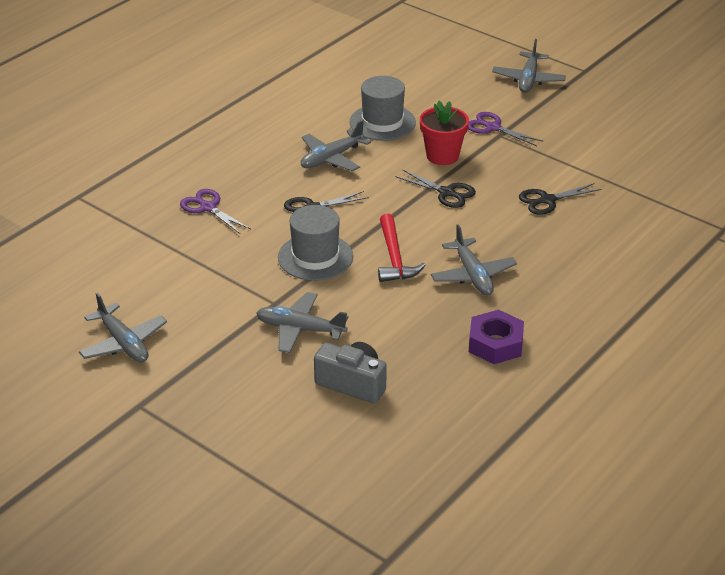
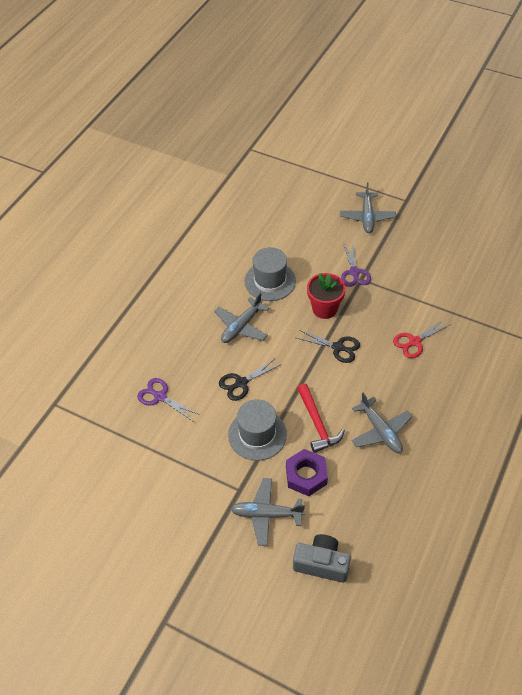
camera: 10 degrees left, 15 degrees up
(123, 343) = (133, 557): grey plane -> none
(493, 127) = (354, 272): purple scissors -> purple scissors turned 120 degrees counterclockwise
(495, 344) = (416, 500): purple nut -> purple nut (306, 475)
(547, 200) = (414, 341): black scissors -> red scissors

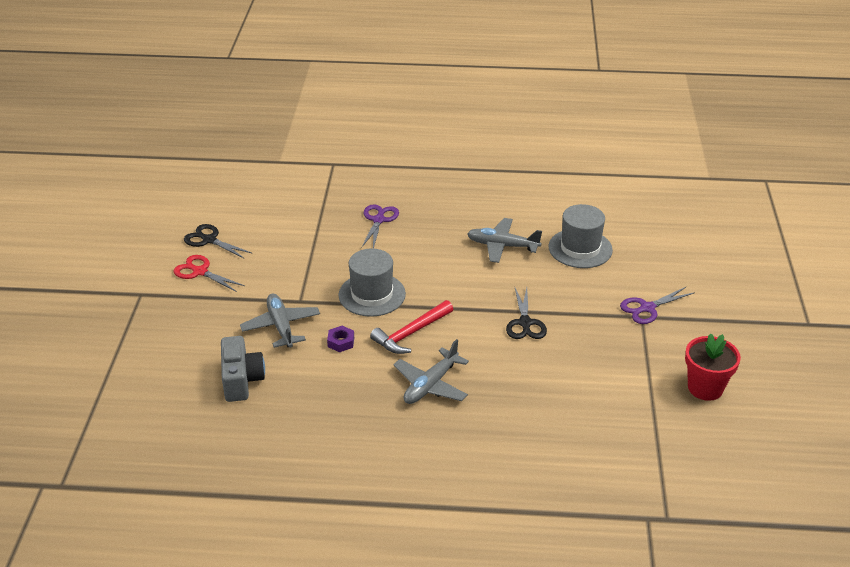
camera: 65 degrees right, 15 degrees down
(241, 383) = (429, 266): black scissors -> black scissors (209, 240)
(306, 475) = (341, 342): purple nut -> purple nut, size x0.56
(324, 309) = (573, 299): red flower pot -> red flower pot (705, 388)
(367, 217) = (746, 297): grey plane -> none
(414, 341) = (580, 384): red scissors -> red scissors (200, 272)

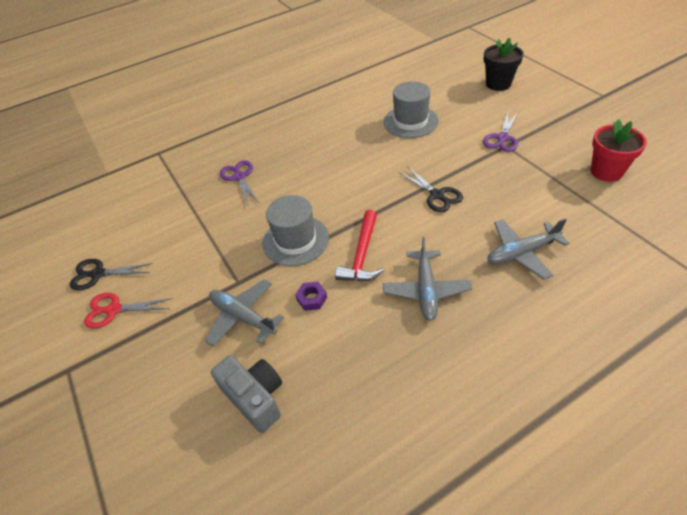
camera: 30 degrees left, 10 degrees up
(502, 246) = (355, 147): grey plane -> grey plane (522, 253)
(713, 257) = (498, 84): none -> black flower pot

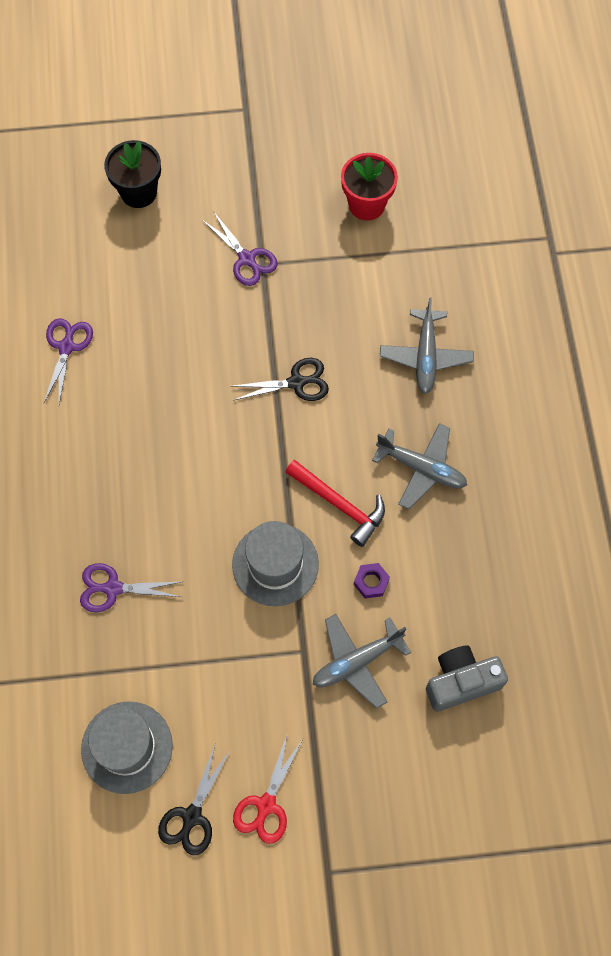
camera: 70 degrees left, 20 degrees up
(377, 101) = (66, 347): none -> purple scissors
(410, 121) = (143, 334): grey hat -> grey hat (127, 747)

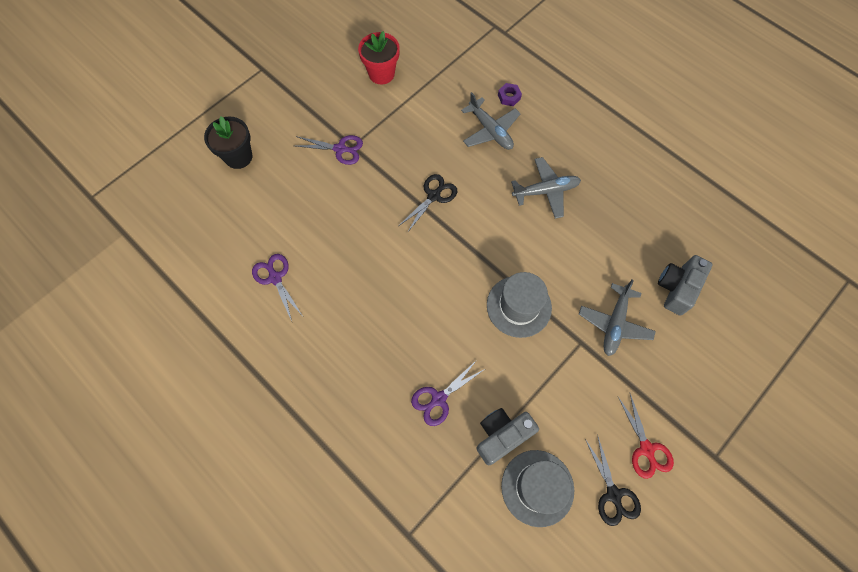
camera: 40 degrees left, 0 degrees up
(139, 672) = (502, 436): none -> grey camera
(339, 504) = (521, 244): red hammer -> none
(371, 582) = (579, 273): purple nut -> purple nut (509, 97)

